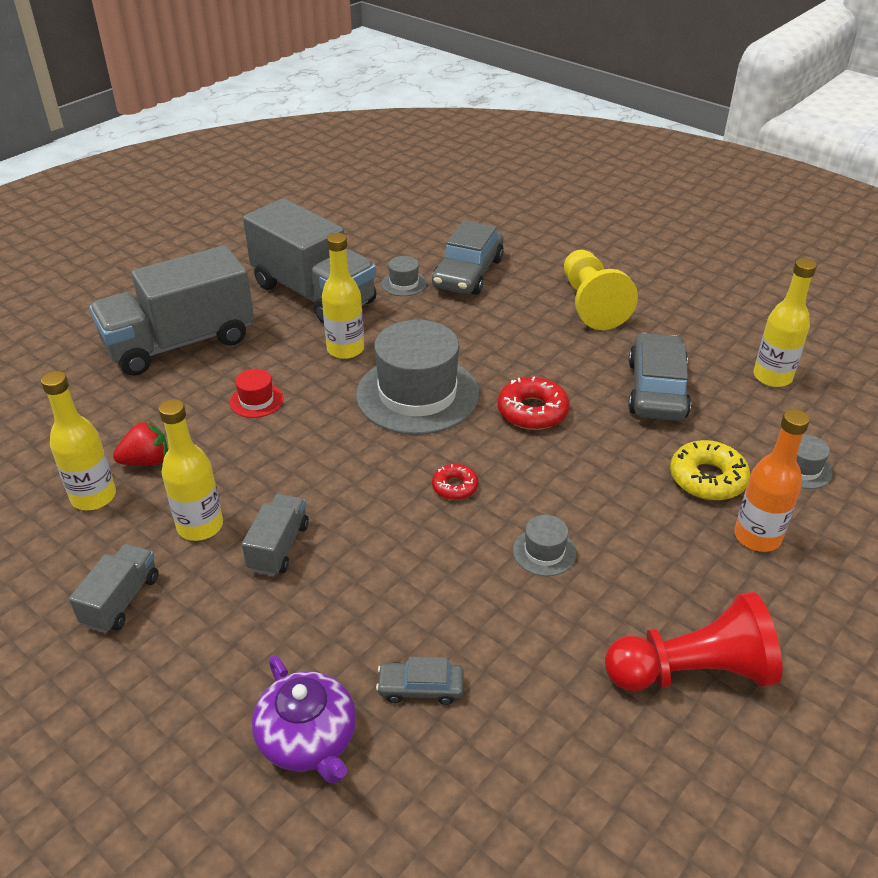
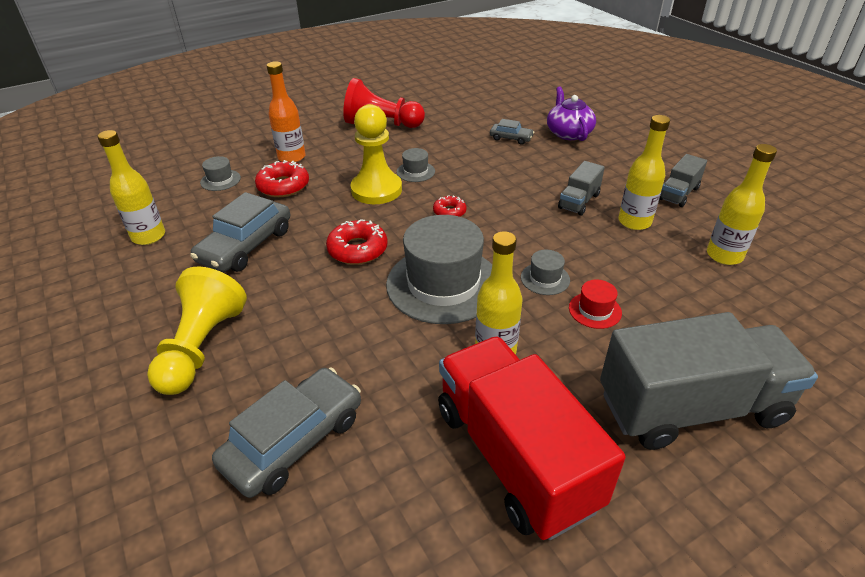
camera: 160 degrees left, 0 degrees up
(146, 461) = (689, 274): red strawberry -> none
(313, 294) = (515, 456): grey truck -> red truck
(404, 284) = (387, 443): grey hat -> grey hat (545, 279)
(576, 502) = (376, 190): none -> yellow pawn
(707, 478) = (283, 186): yellow donut -> red donut

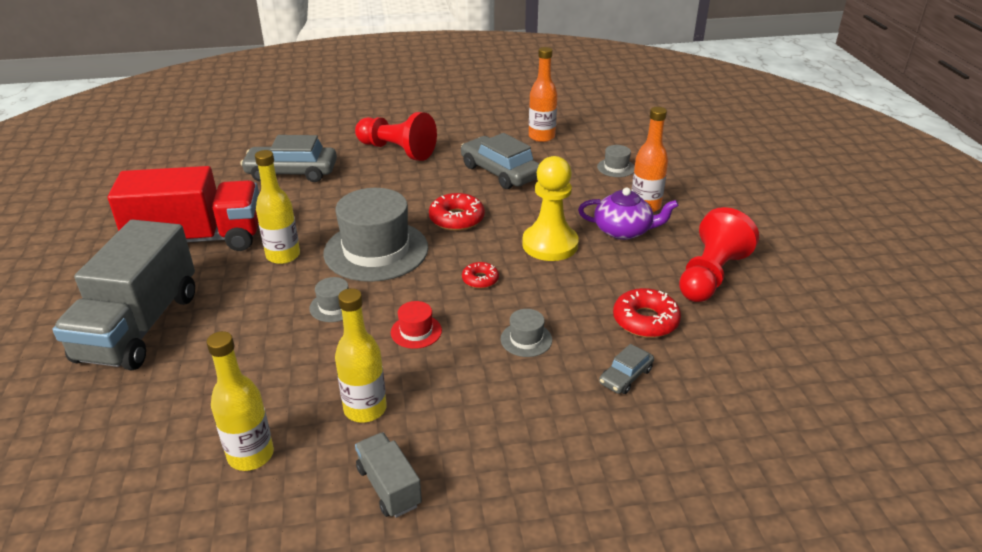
camera: 110 degrees right, 5 degrees down
(148, 236) = (541, 137): yellow bottle -> orange bottle
(201, 347) = (397, 151): yellow pawn -> red pawn
(283, 186) = (587, 196): red donut -> red donut (645, 320)
(294, 441) = (292, 172): grey car -> grey car turned 120 degrees clockwise
(415, 172) = (574, 276): grey hat -> grey hat (526, 339)
(568, 133) = (619, 445): purple teapot -> purple teapot (624, 230)
(579, 201) = (436, 379): grey truck -> none
(595, 310) = (271, 320): red hat -> red hat (416, 331)

